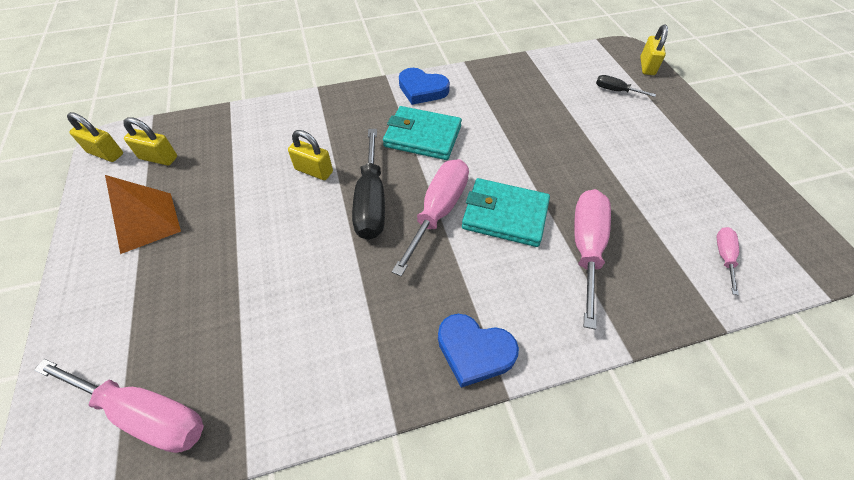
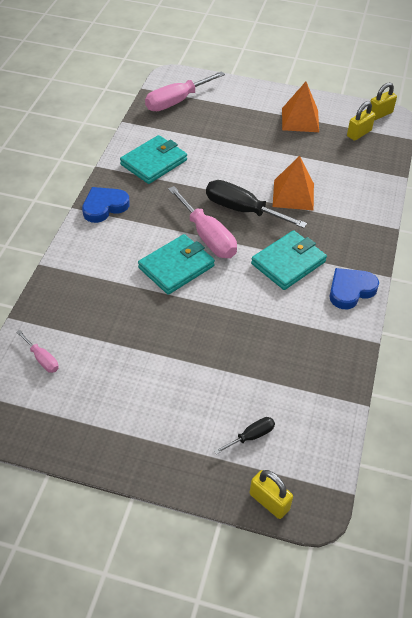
camera: 120 degrees right, 5 degrees down
(314, 171) = (293, 194): yellow padlock -> orange pyramid
(338, 347) = (154, 162): none -> turquoise wallet
(586, 247) = (116, 291): pink screwdriver -> none

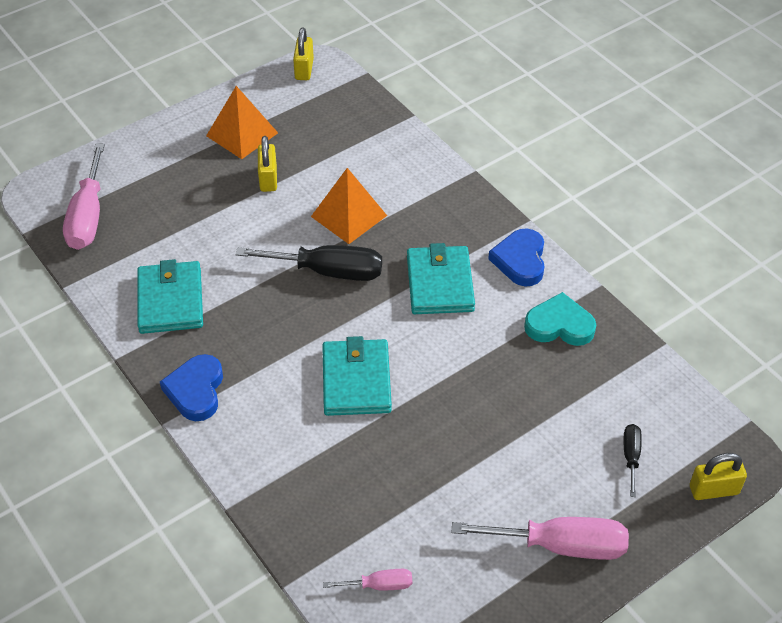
camera: 50 degrees left, 0 degrees up
(207, 237) = (338, 326): pink screwdriver -> pink screwdriver (560, 545)
(242, 210) = (328, 271): black screwdriver -> black screwdriver turned 150 degrees counterclockwise
(320, 339) = (559, 325): none -> turquoise heart
(359, 133) = (314, 104): yellow padlock -> yellow padlock (268, 179)

